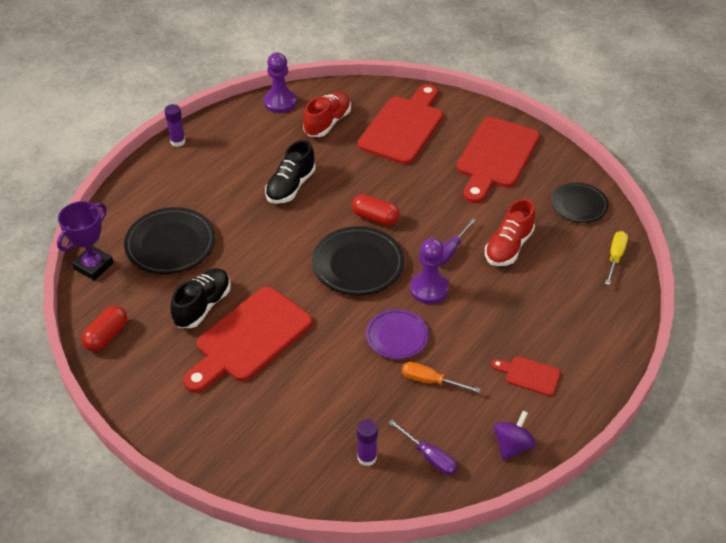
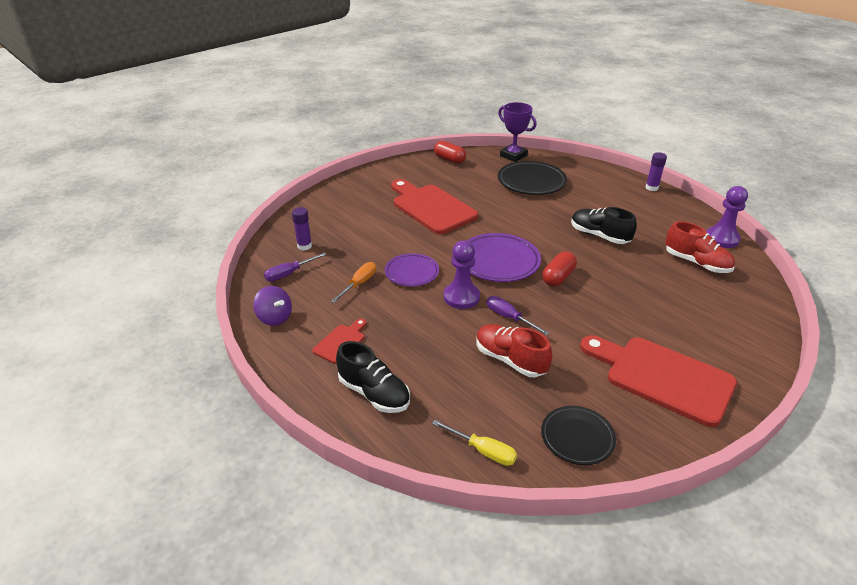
camera: 100 degrees right, 10 degrees down
(203, 306) = (467, 191): black shoe -> black shoe (374, 393)
(358, 264) = (498, 261): black plate -> purple plate
(404, 127) = (703, 312): red cutting board -> none

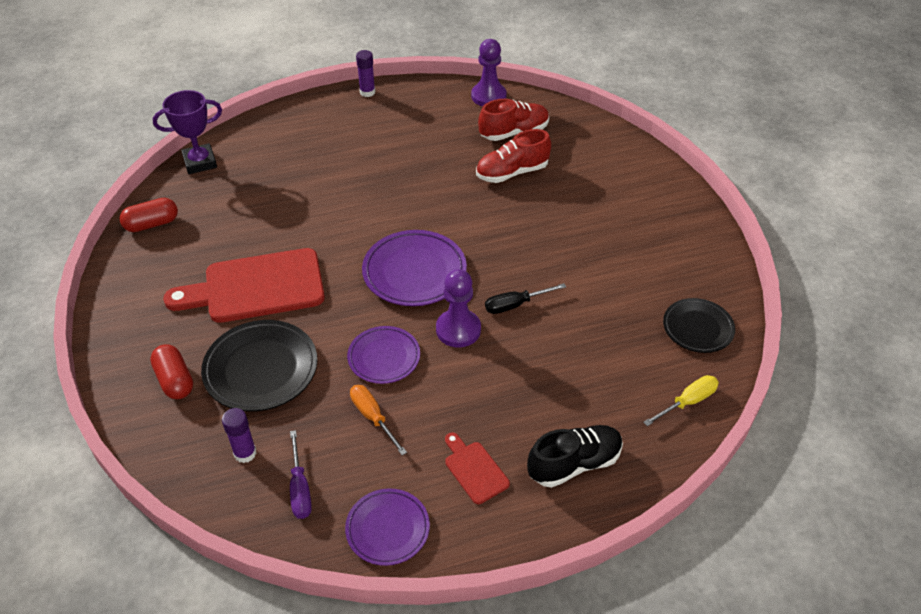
camera: 65 degrees left, 10 degrees up
(275, 318) = (387, 529): purple spinning top -> purple plate
(509, 317) = (515, 305): purple screwdriver -> black screwdriver
(510, 360) = (579, 331): red shoe -> red shoe (512, 172)
(531, 182) = (275, 174): black plate -> black plate (261, 369)
(558, 277) = (473, 238): red capsule -> red capsule (175, 380)
(599, 236) = (424, 173): black shoe -> none
(662, 377) = (651, 237): red cutting board -> none

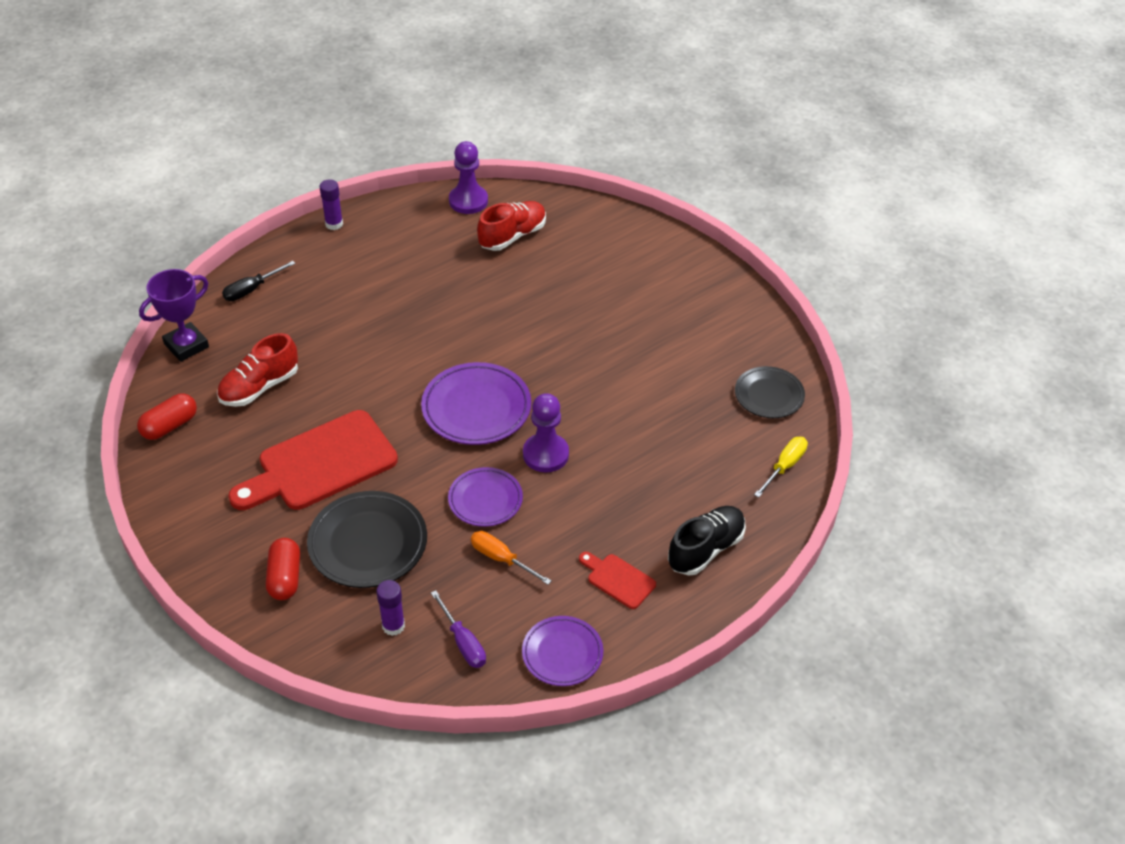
camera: 20 degrees left, 0 degrees up
(175, 380) = (285, 577): red capsule -> red capsule turned 45 degrees clockwise
(512, 172) = (529, 280): red shoe -> red shoe (259, 387)
(515, 305) = (590, 416): black screwdriver -> black screwdriver (252, 289)

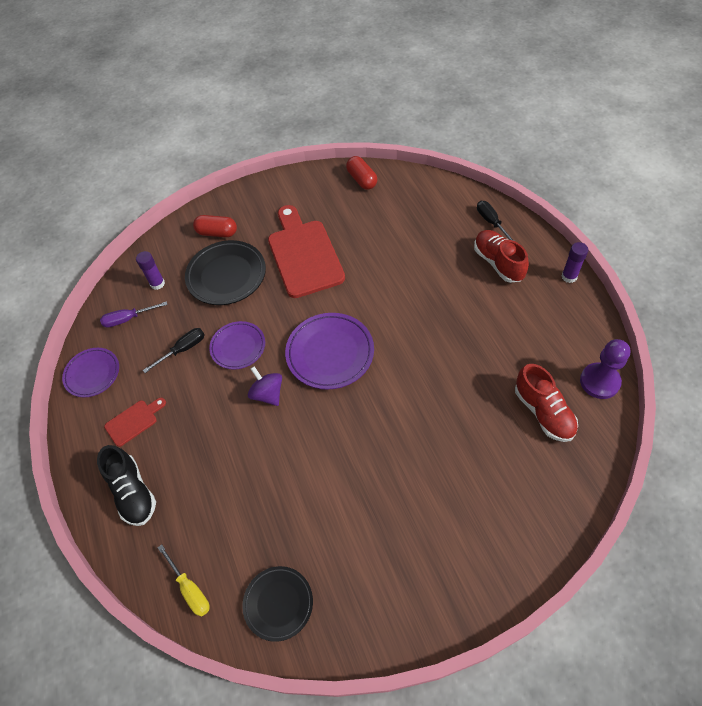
camera: 110 degrees right, 10 degrees up
(186, 345) = (437, 187): purple trophy -> none
(259, 387) = (386, 224): red shoe -> red shoe (498, 263)
(501, 559) = (183, 349): orange screwdriver -> black screwdriver
(545, 454) = (268, 394): purple pawn -> purple spinning top

